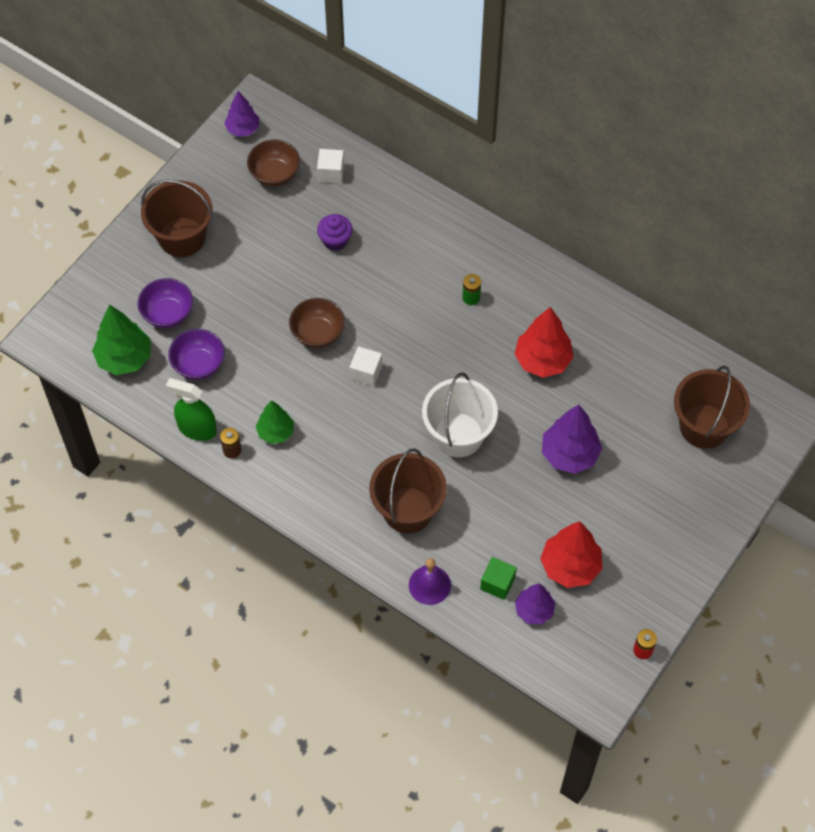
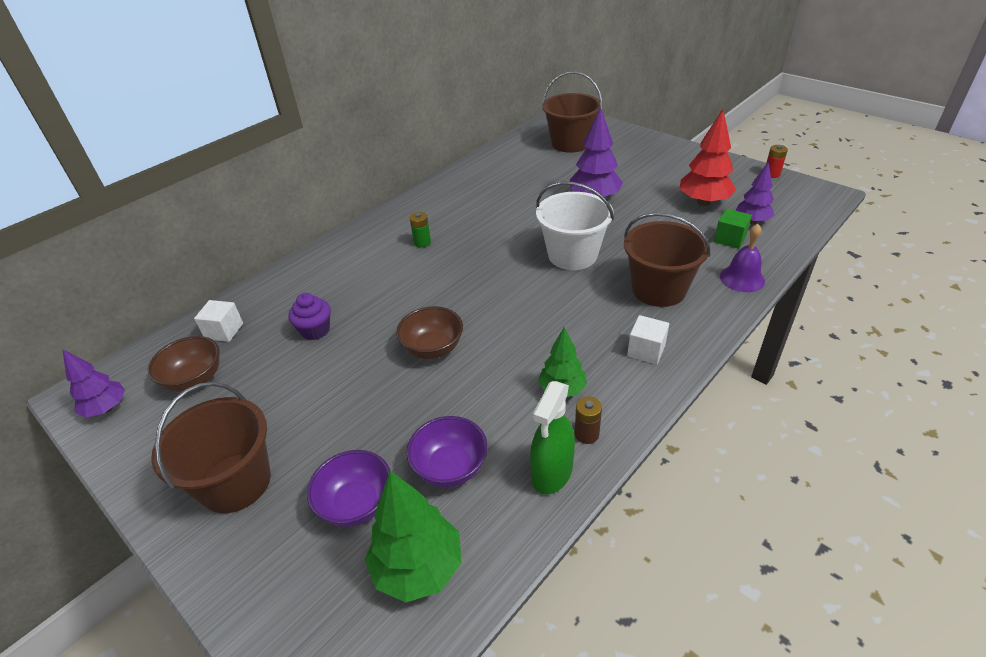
camera: 80 degrees left, 20 degrees down
(366, 372) = (491, 313): white cube -> white cube (646, 350)
(543, 360) = (499, 207): red tree -> none

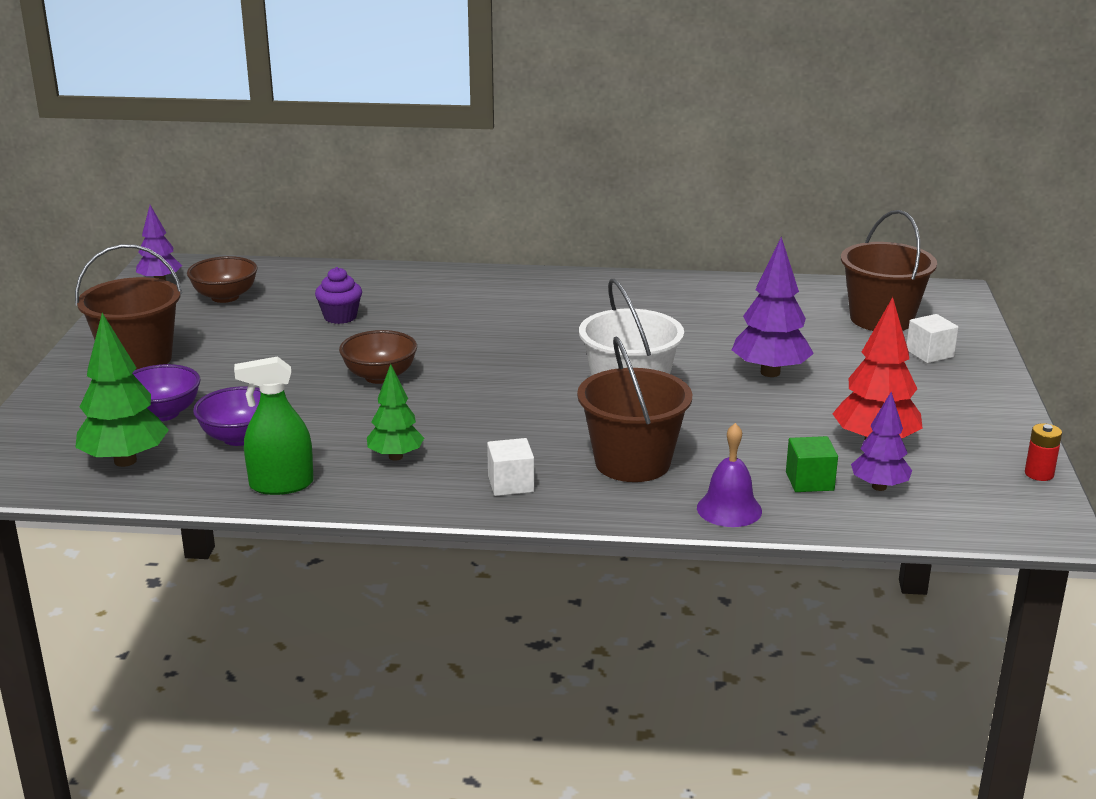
camera: 50 degrees right, 15 degrees down
(224, 331) = (293, 282): white cube -> white cube (929, 353)
(422, 242) = (537, 312): green battery -> none
(586, 434) = (348, 487): brown battery -> none

